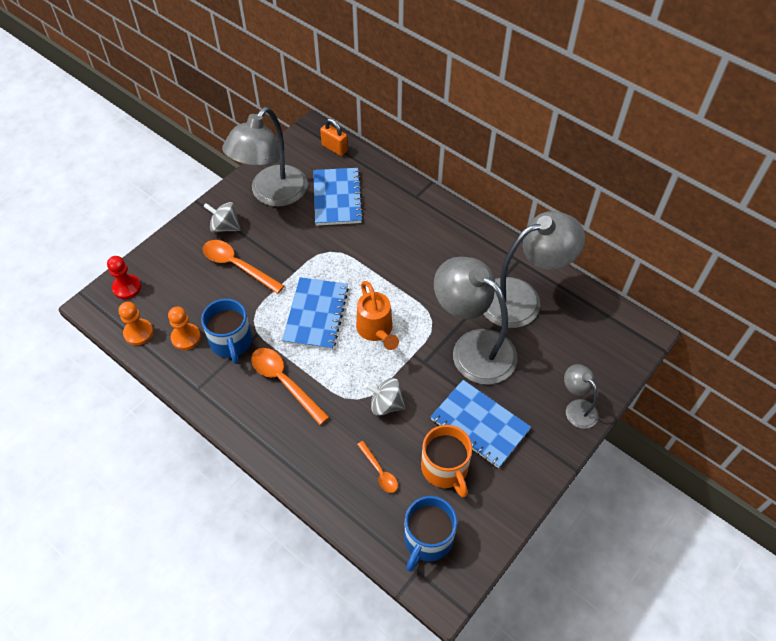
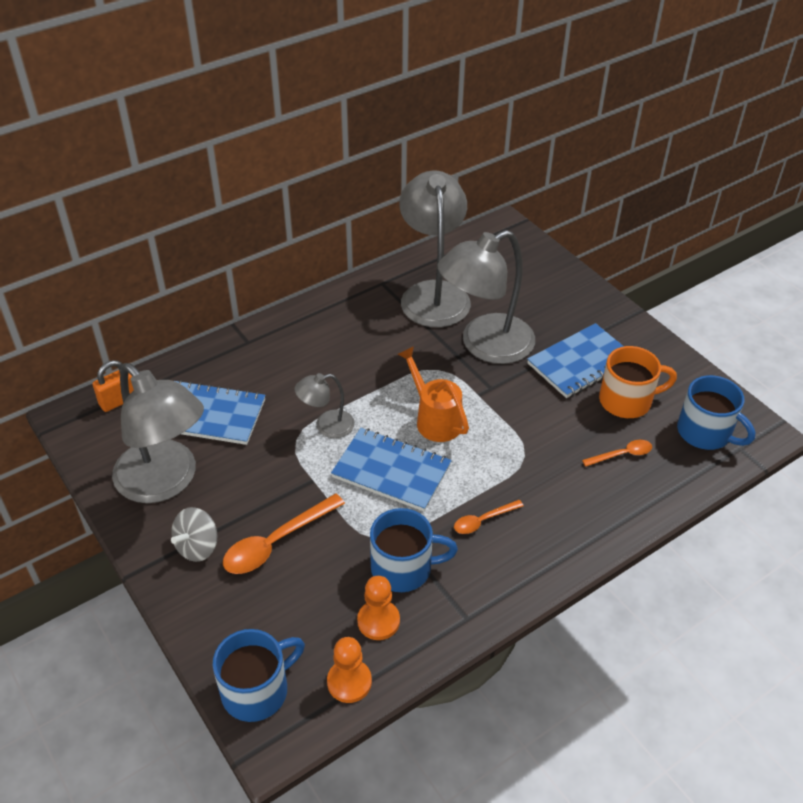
camera: 75 degrees left, 10 degrees down
(127, 287) = (257, 690): red pawn -> blue mug
(284, 382) = (483, 520): orange spoon -> orange spoon, size x0.57
(376, 330) = (434, 419): orange watering can -> orange watering can turned 120 degrees counterclockwise
(386, 404) = (538, 432): grey spinning top -> none
(576, 408) = (577, 291): grey lamp -> grey lamp (326, 426)

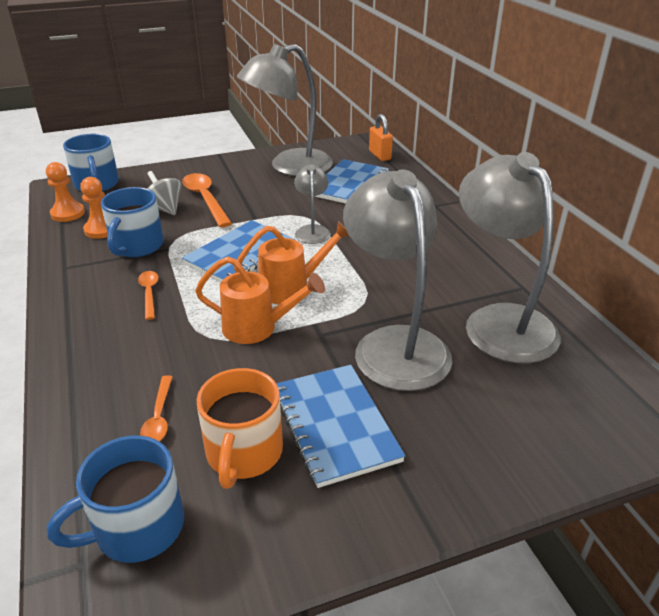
camera: 105 degrees right, 10 degrees down
(198, 547) = (224, 174): grey spinning top -> grey spinning top (165, 209)
(433, 294) = (499, 321): grey lamp -> grey lamp turned 120 degrees counterclockwise
(500, 427) = (257, 328): none -> orange watering can

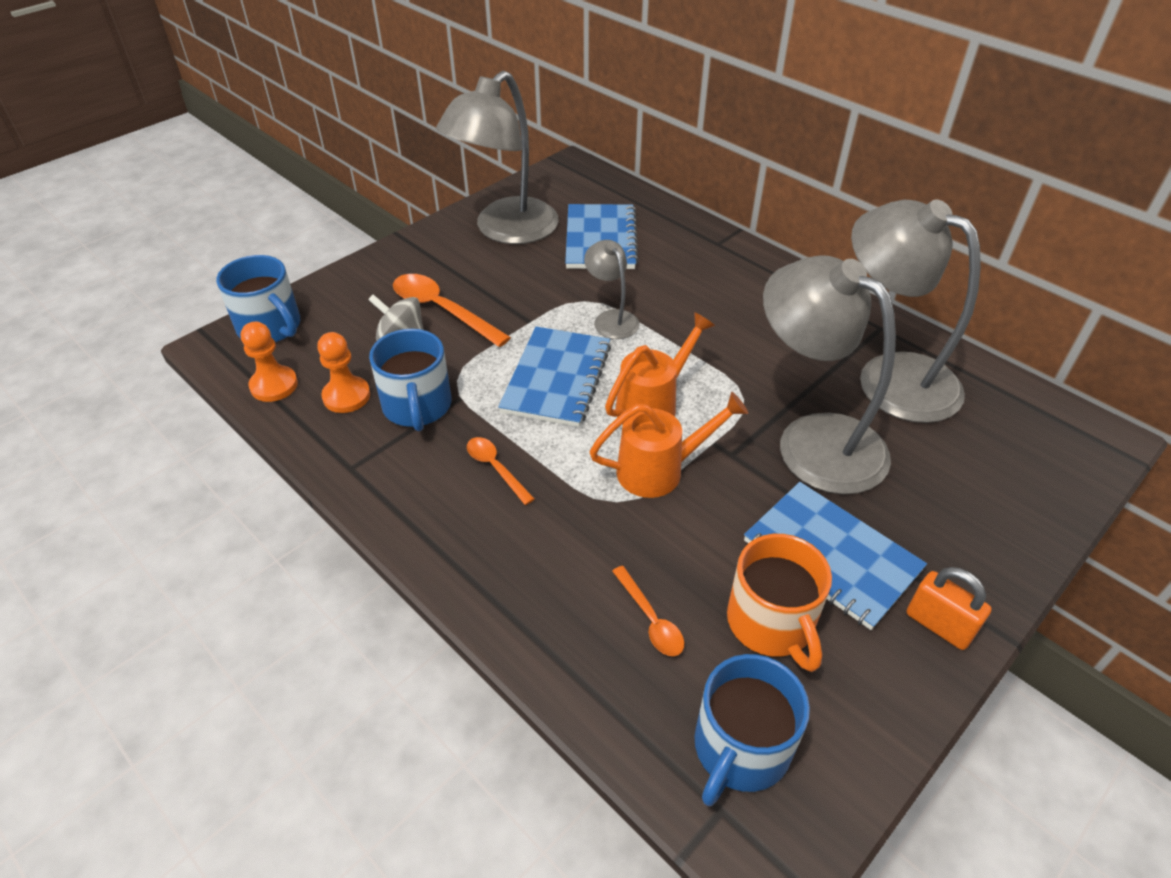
camera: 25 degrees left, 10 degrees up
(380, 155) = (600, 185): orange padlock -> orange padlock (938, 625)

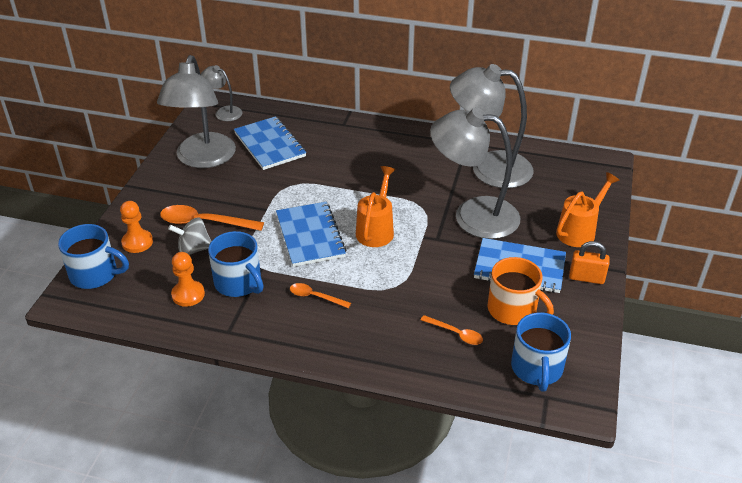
camera: 30 degrees left, 5 degrees down
(274, 385) = (133, 307): orange pawn -> orange pawn (137, 242)
(611, 319) = (315, 190): grey lamp -> grey lamp (224, 112)
(659, 470) = (406, 262): orange watering can -> orange watering can (579, 231)

